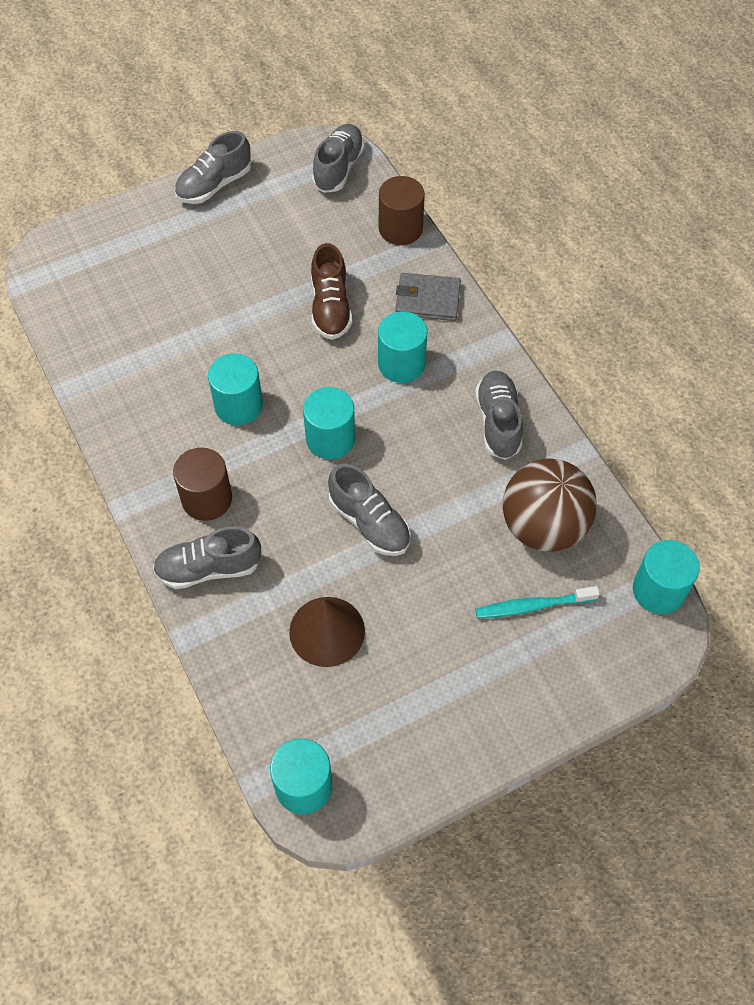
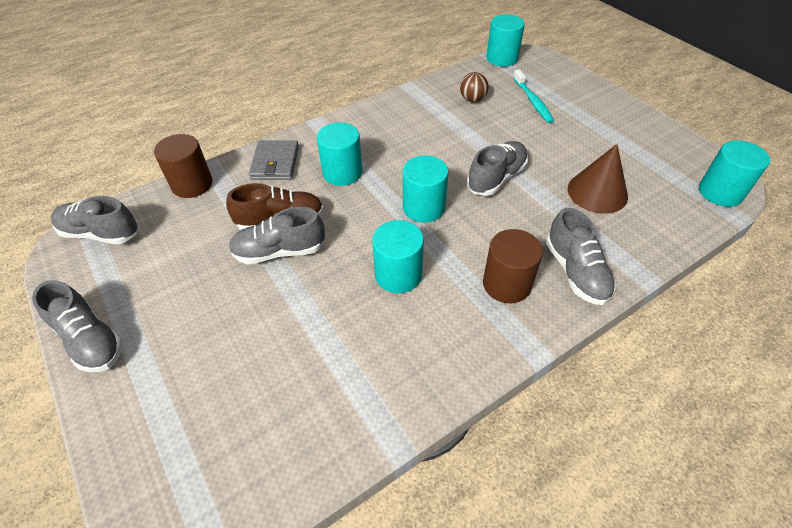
camera: 95 degrees left, 10 degrees down
(498, 422) = (392, 121): grey shoe -> grey shoe (279, 251)
(543, 526) = (472, 99): brown ball -> brown ball, size x0.46

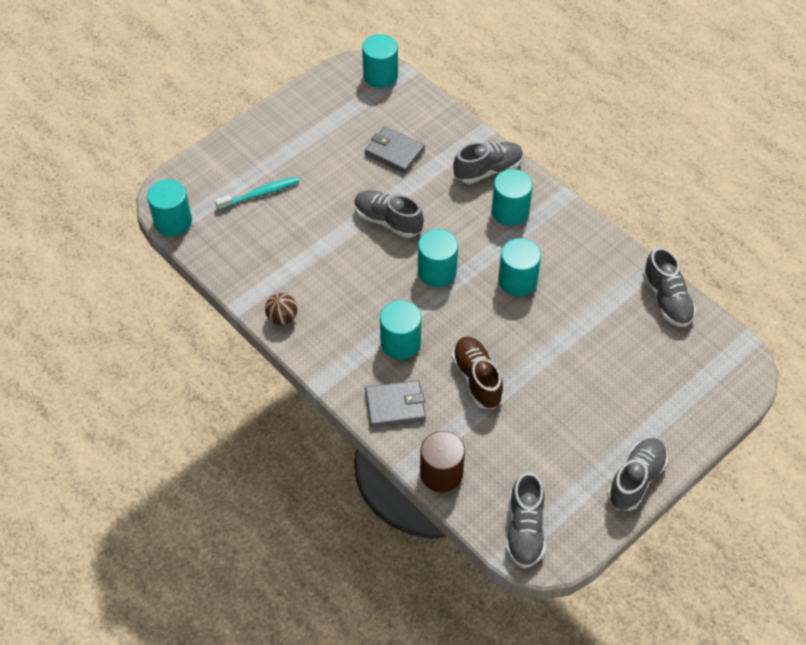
camera: 100 degrees left, 5 degrees up
(279, 251) = (512, 370): grey shoe -> grey shoe (666, 299)
(472, 99) = (261, 245): brown ball -> brown ball (282, 318)
(506, 284) = (510, 211): brown cylinder -> turquoise cylinder
(597, 192) = (394, 152): brown cone -> grey wallet

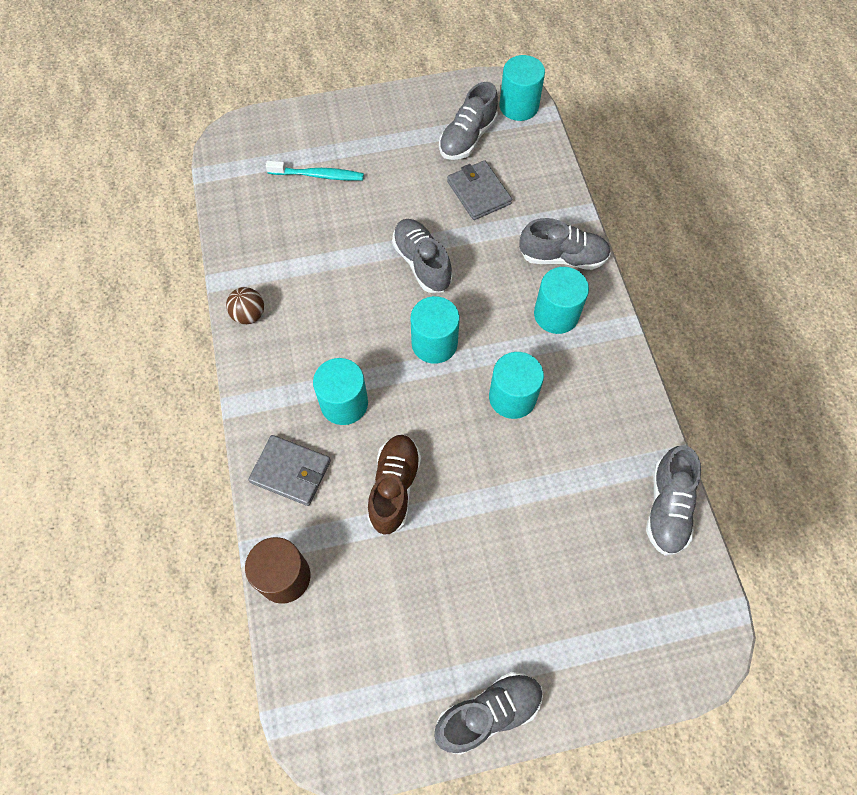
camera: 30 degrees right, 10 degrees up
(173, 221) = (220, 165): turquoise cylinder -> none
(525, 529) = (325, 698): grey shoe -> grey shoe (467, 138)

